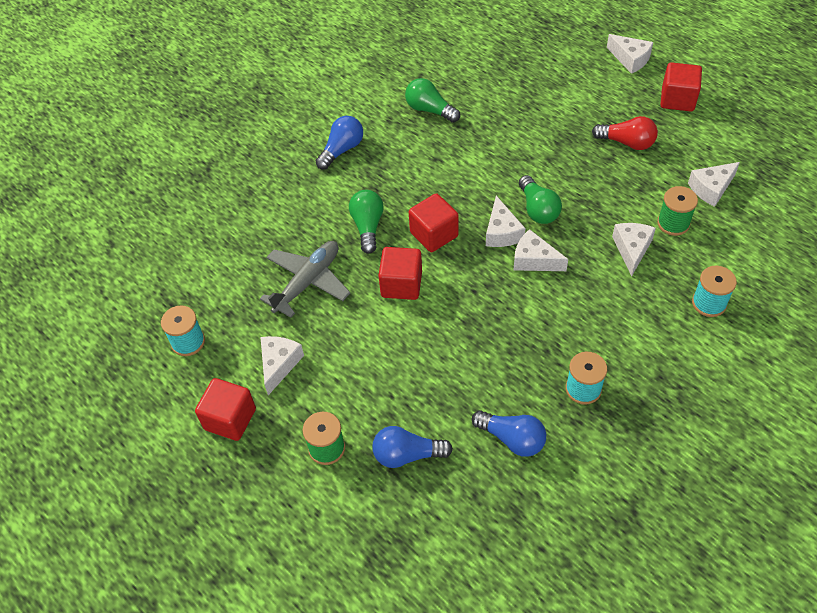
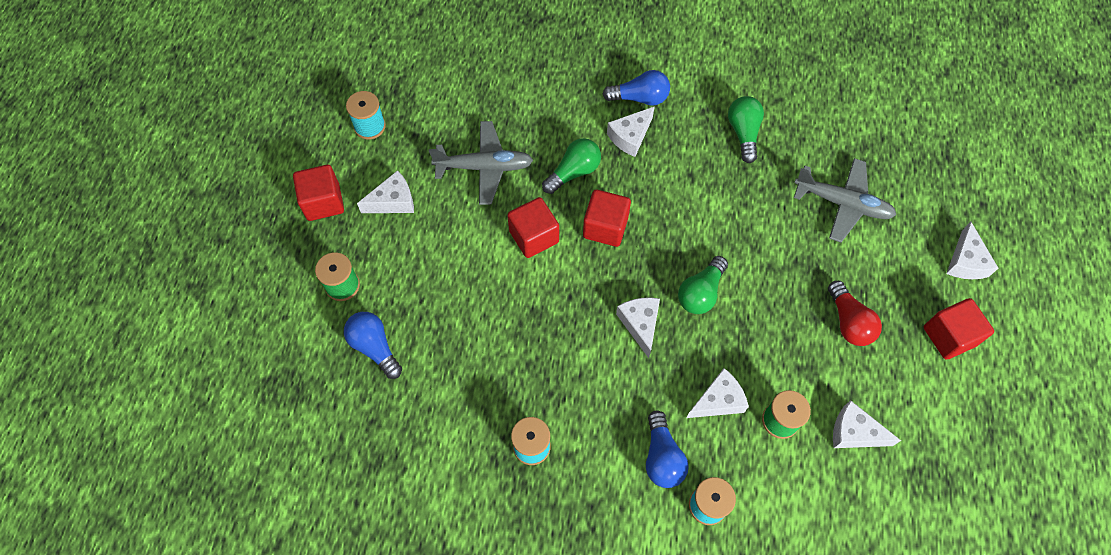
camera: 50 degrees right, 10 degrees up
(502, 232) = (650, 279): white cheese -> white cheese (630, 137)
(512, 439) = (442, 418): blue light bulb -> blue light bulb (662, 457)
(534, 92) = (842, 204): none -> grey plane

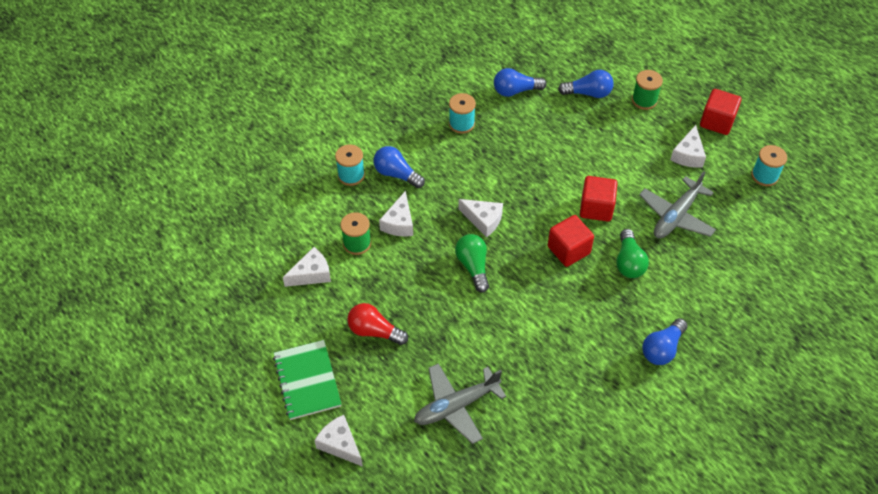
camera: 130 degrees right, 10 degrees down
(432, 426) = (515, 91): none -> blue light bulb
(630, 137) = (631, 317): white cheese -> none
(743, 133) = (572, 392): green light bulb -> none
(949, 336) = (307, 381): red cube -> green notebook

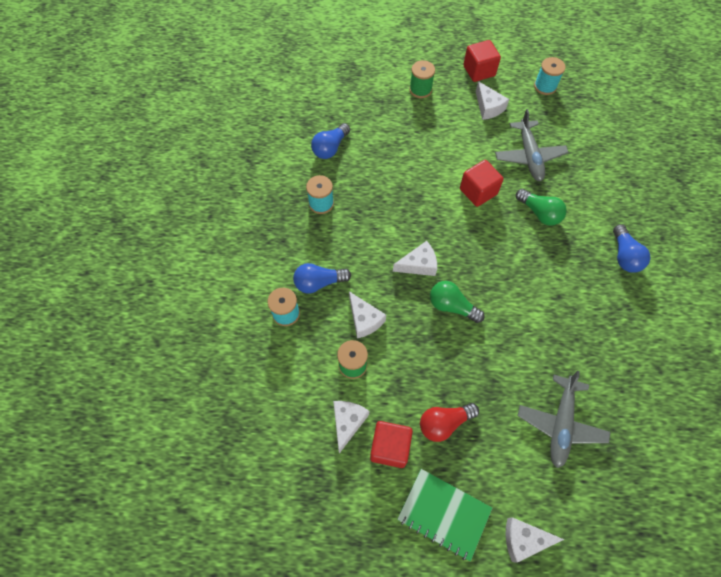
camera: 45 degrees left, 10 degrees up
(568, 250) = (496, 237): red cube -> red cube (390, 447)
(588, 93) = (380, 112): blue light bulb -> none

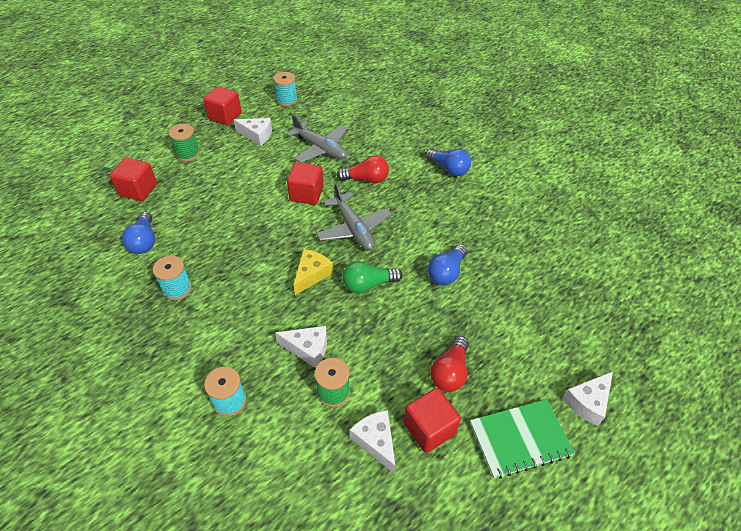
camera: 45 degrees left, 15 degrees down
(319, 283) = (237, 352): blue light bulb -> blue light bulb (446, 272)
(360, 100) = (138, 190): none -> red cube
(418, 264) = (311, 274): white cheese -> yellow cheese
(539, 213) = (366, 179): green light bulb -> red light bulb
(560, 424) = (524, 303): grey plane -> grey plane (353, 229)

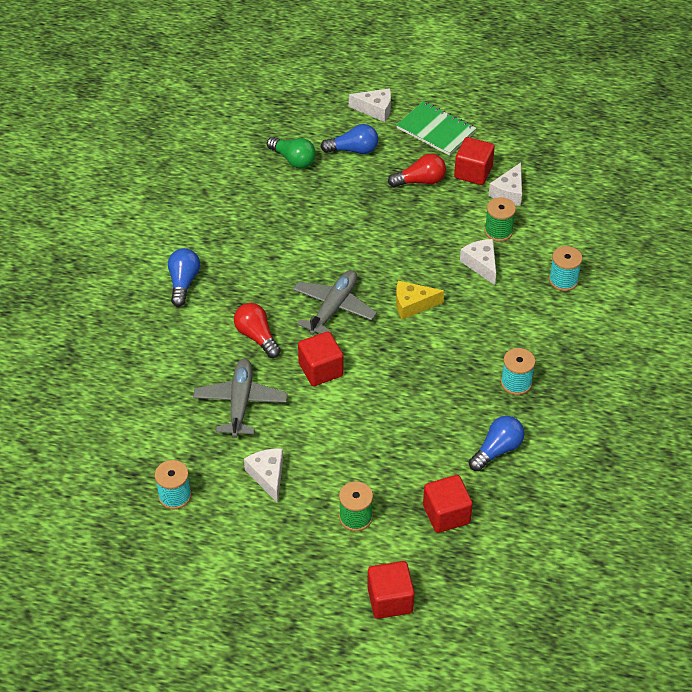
camera: 125 degrees left, 0 degrees up
(225, 116) = (260, 535): red cube -> red cube (390, 600)
(368, 285) = (387, 264): green light bulb -> green light bulb (293, 160)
(446, 272) = (327, 223): blue light bulb -> blue light bulb (353, 150)

